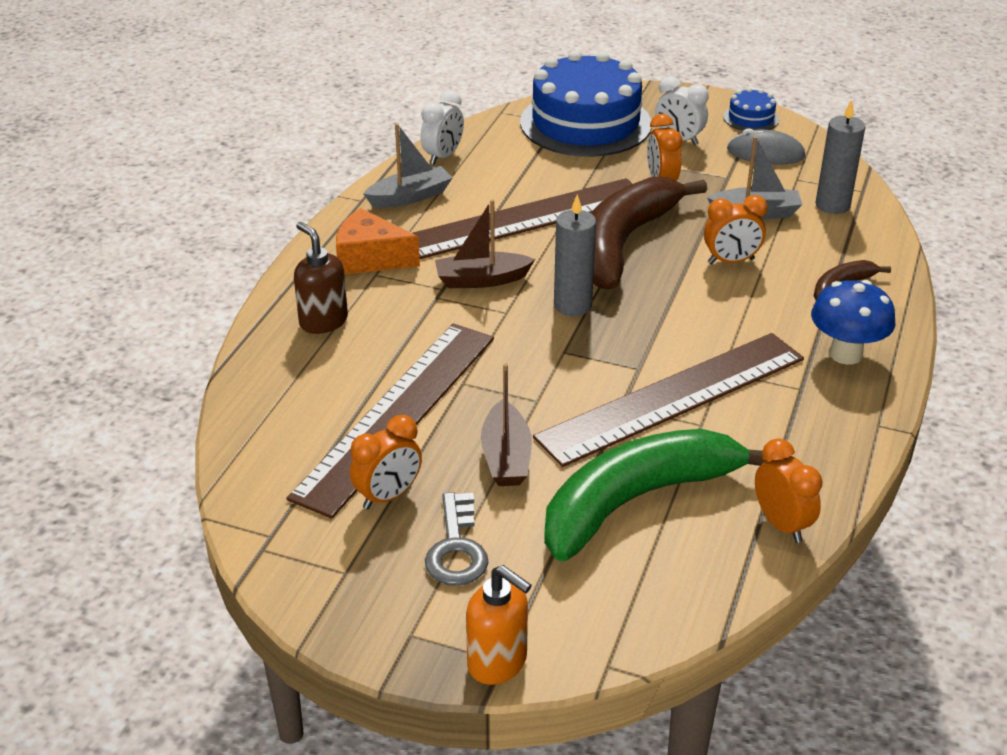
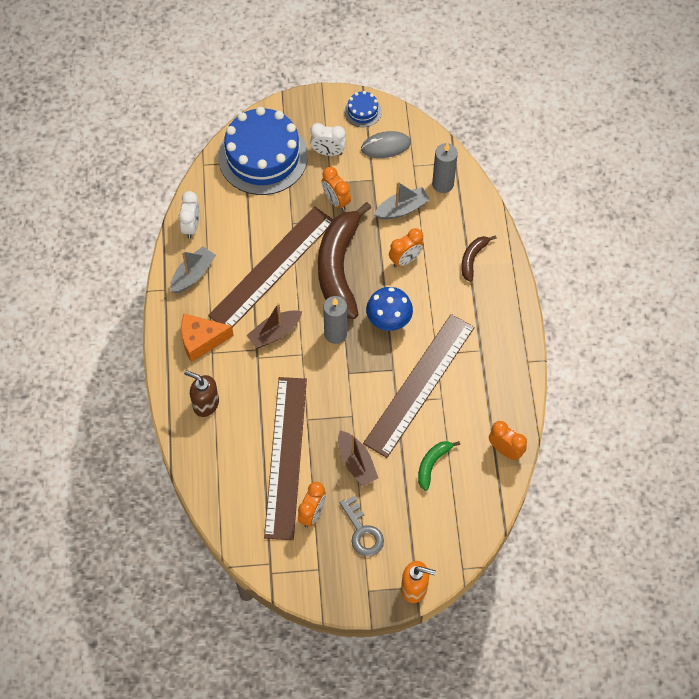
camera: 25 degrees left, 25 degrees up
(636, 500) = (432, 464): green banana -> green banana, size x0.45
(845, 354) = (494, 314): blue mushroom -> blue mushroom (388, 321)

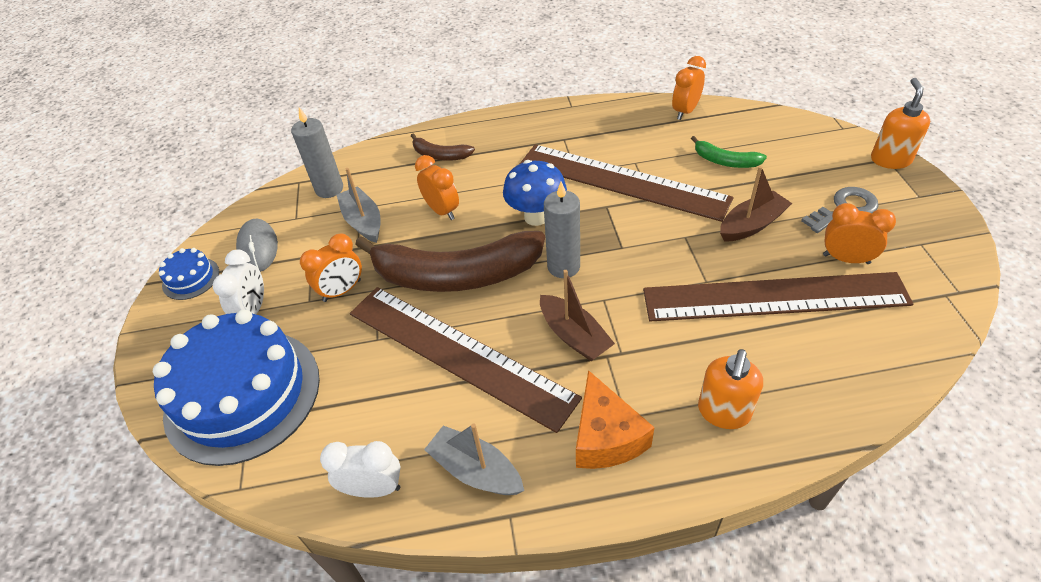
camera: 90 degrees left, 15 degrees down
(205, 404) = (723, 412): brown soap dispenser -> orange soap dispenser

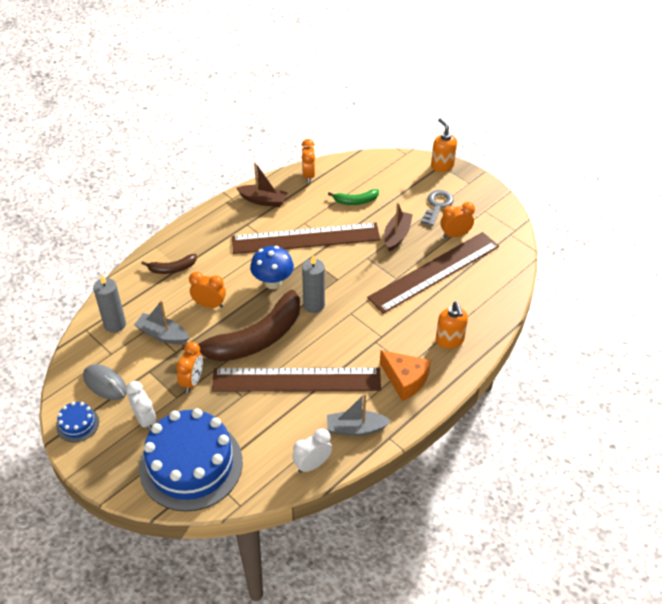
camera: 40 degrees left, 0 degrees up
(574, 336) = (350, 340): brown boat -> brown boat (263, 200)

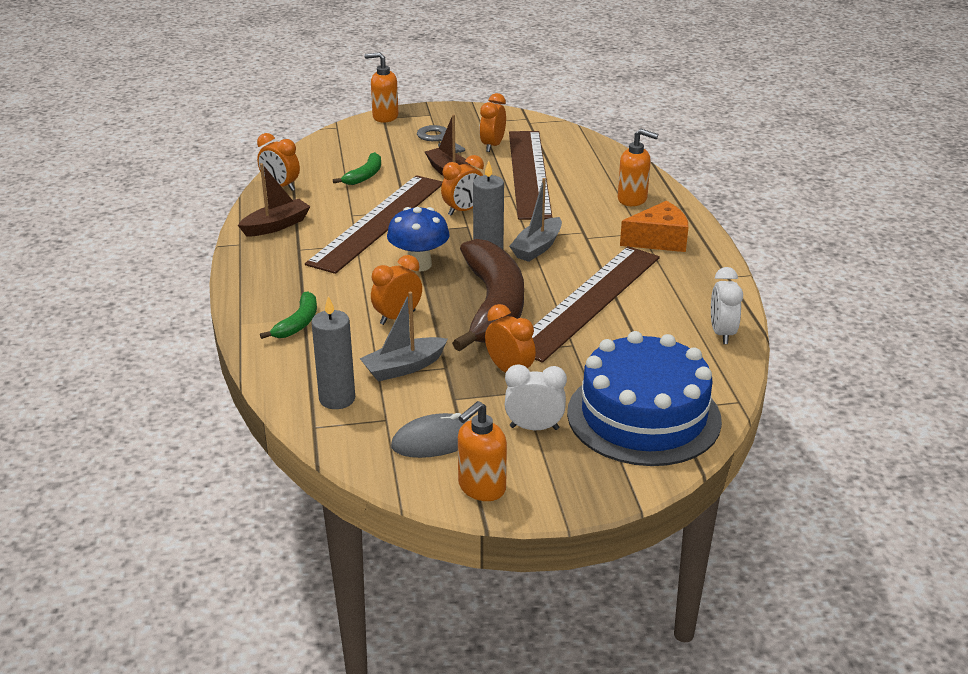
camera: 55 degrees left, 15 degrees down
(77, 424) = (481, 488): blue cake -> orange soap dispenser
(172, 268) = (298, 323): brown banana -> green banana
(355, 267) = (463, 210): none -> orange clock
(356, 428) = (696, 290): grey boat -> grey boat (537, 247)

